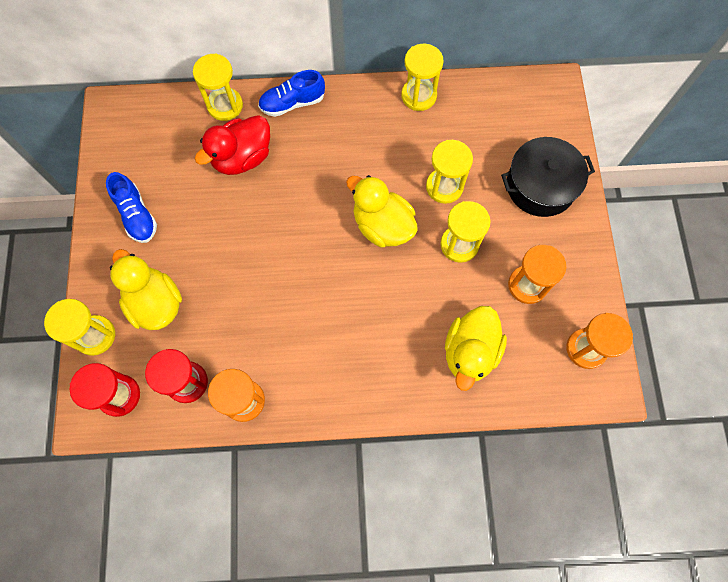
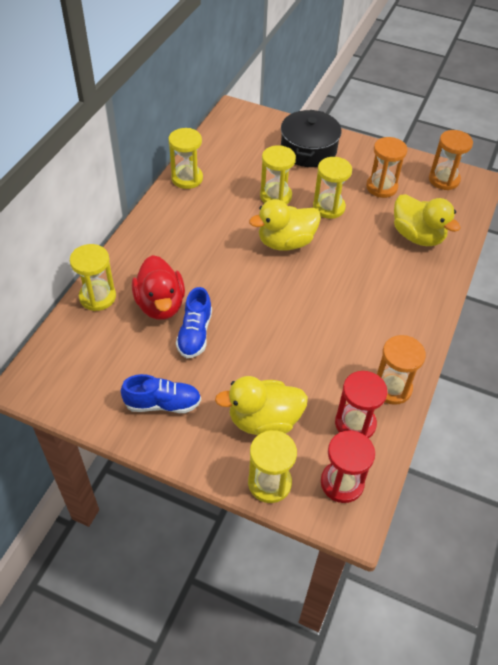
camera: 65 degrees left, 20 degrees down
(292, 103) = (133, 252): blue shoe -> blue shoe (195, 334)

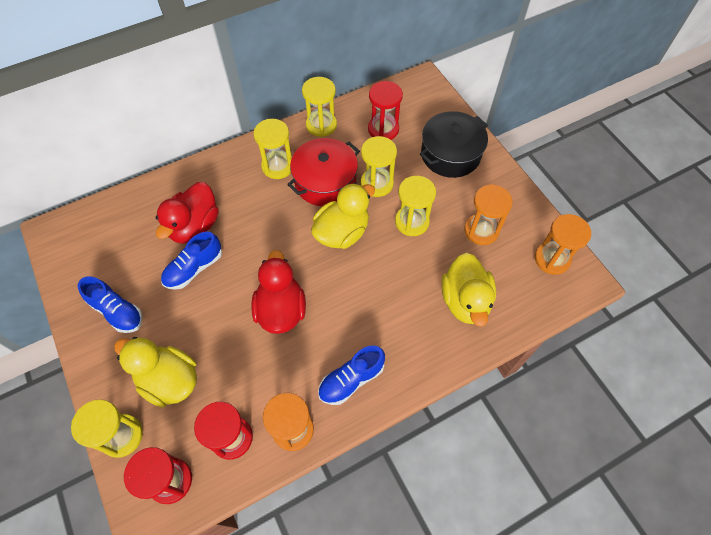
camera: 40 degrees right, 10 degrees up
(97, 297) = (159, 191): yellow hourglass -> yellow hourglass (278, 166)
(234, 215) = (325, 182): none -> red pot
(240, 157) = (383, 129): none -> red hourglass
(285, 242) = (342, 232): yellow duck -> yellow duck turned 120 degrees clockwise
(297, 319) = (281, 309): none -> red duck
(397, 331) = (351, 380): none -> blue shoe

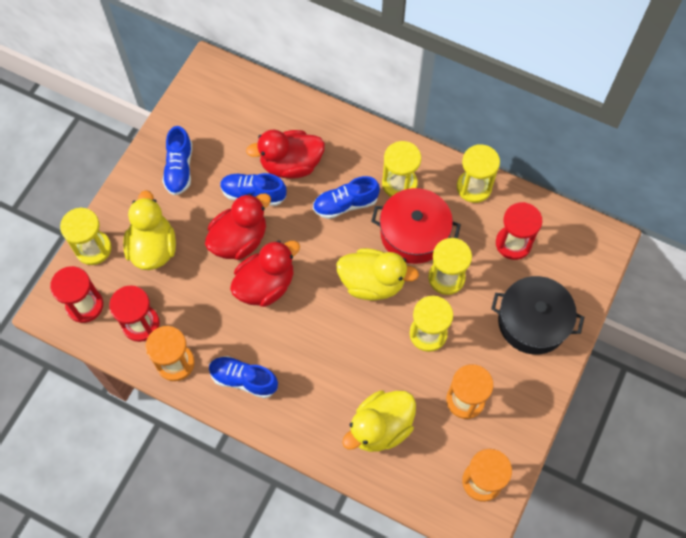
camera: 55 degrees right, 5 degrees up
(224, 304) = (239, 240): none -> red duck
(262, 210) = (345, 204): none -> blue shoe

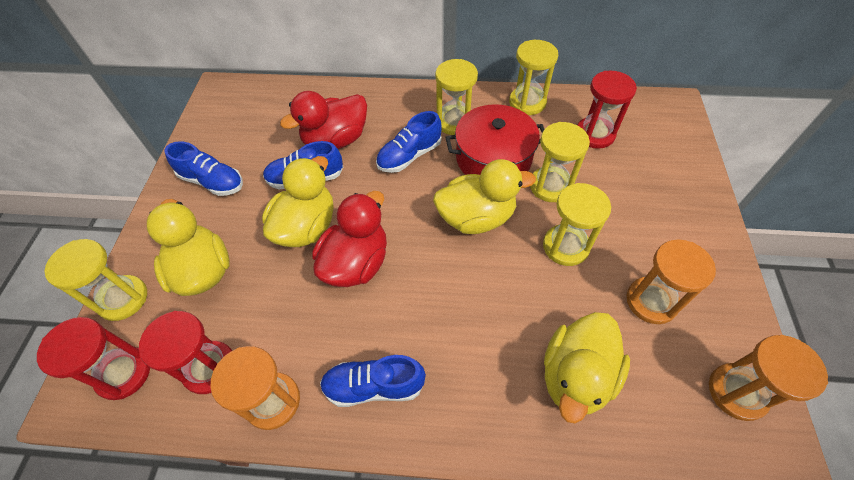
camera: 20 degrees left, 10 degrees down
(179, 169) = (212, 182): blue shoe -> blue shoe turned 45 degrees counterclockwise
(239, 240) = (306, 227): red duck -> yellow duck
(532, 322) = (662, 195): black pot -> none

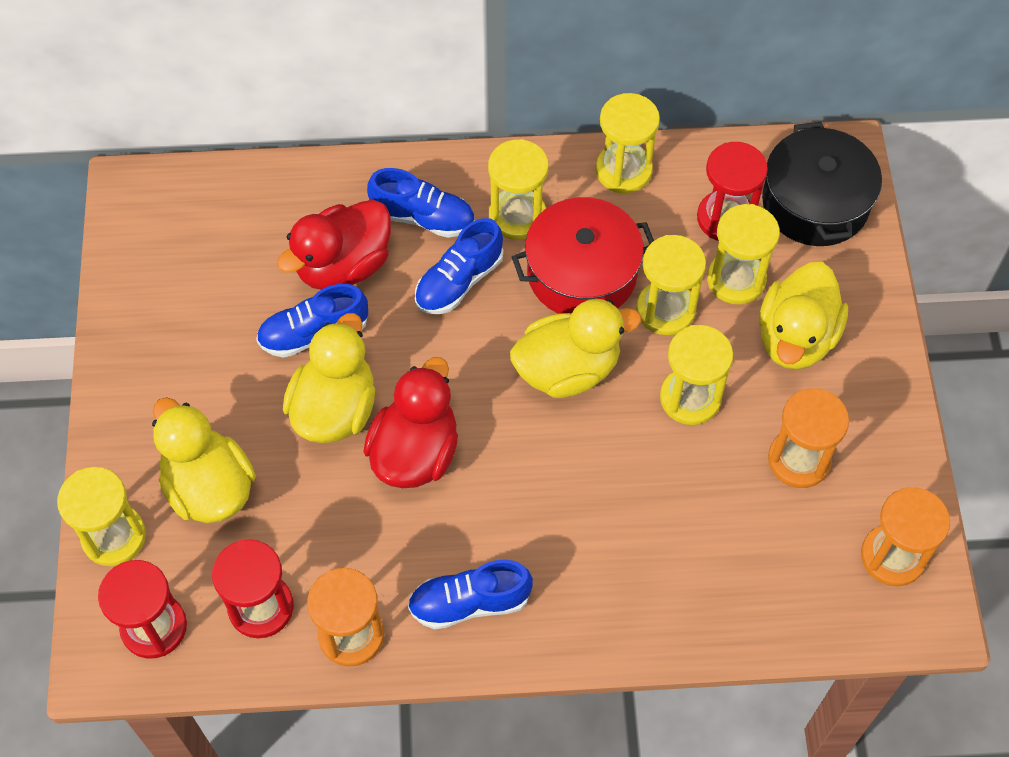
camera: 10 degrees left, 5 degrees up
(212, 182) = (177, 353): blue shoe -> blue shoe (423, 217)
(576, 376) = (708, 561): yellow duck -> yellow duck (795, 338)
(601, 171) = (736, 279): none -> yellow hourglass
(657, 130) = (815, 202): none -> black pot

